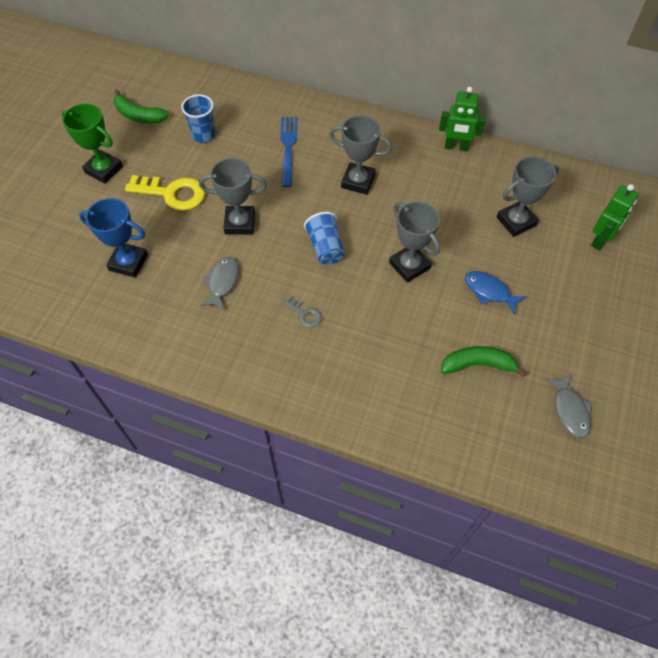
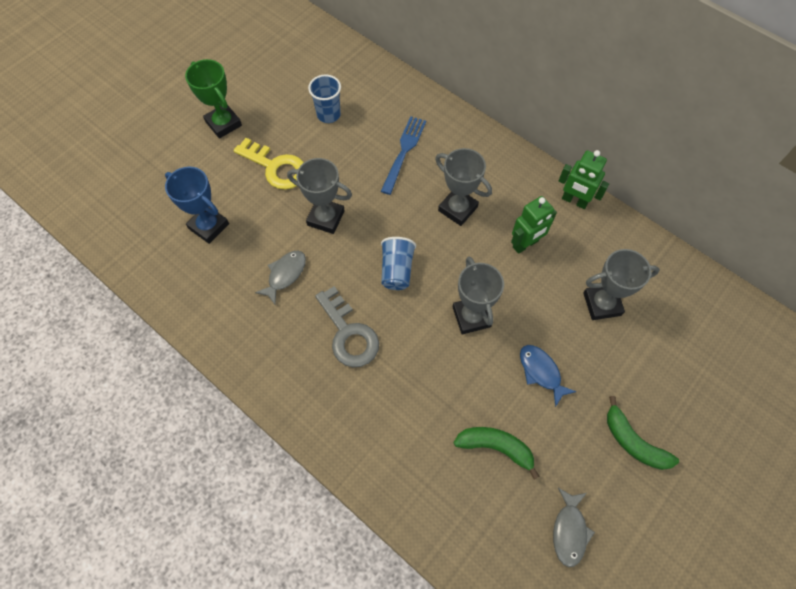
camera: 20 degrees right, 5 degrees up
(139, 115) = (276, 76): green banana -> green banana (633, 442)
(305, 314) = (348, 334): grey key -> grey key, size x2.02
(600, 240) = (684, 354): green robot -> green robot (525, 244)

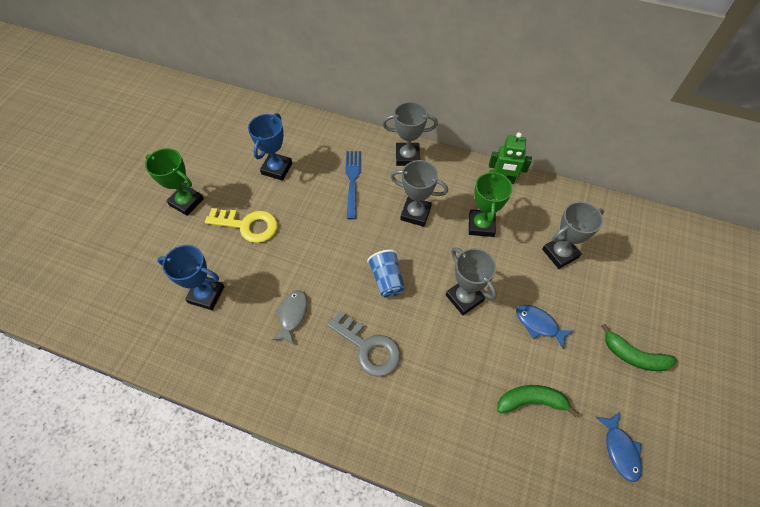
camera: 20 degrees left, 5 degrees down
(326, 218) = (308, 255): grey trophy -> grey trophy (407, 157)
(328, 114) = (277, 169): blue cup -> blue trophy
(525, 244) = (481, 225): green robot -> green trophy
(569, 531) = (620, 450): grey fish -> blue fish

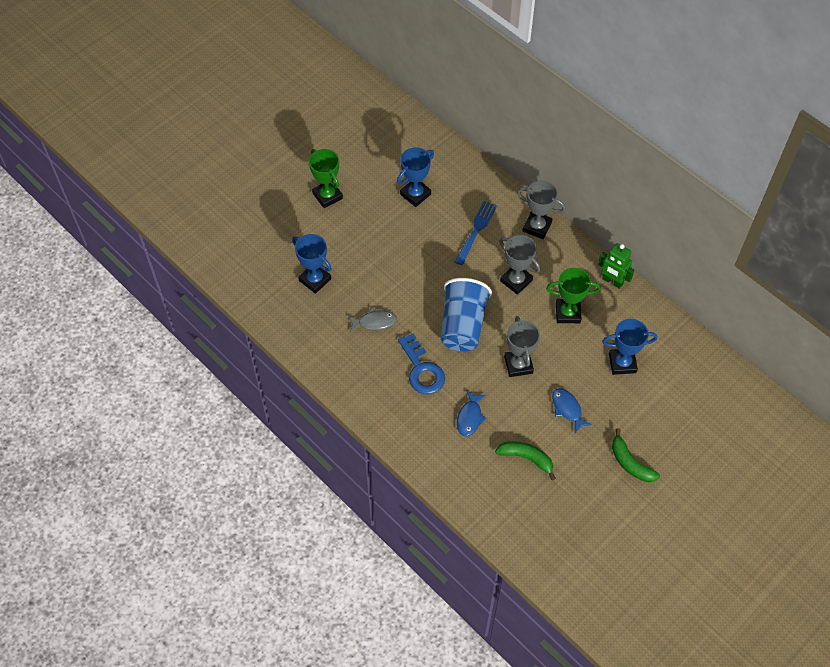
camera: 25 degrees right, 0 degrees up
(248, 225) = (370, 236): yellow key -> none
(292, 315) = (374, 322): grey fish -> grey fish turned 45 degrees clockwise
(368, 348) = (422, 370): grey key -> blue key
(387, 280) = (463, 325): blue cup -> blue cup, size x1.74
(481, 225) = (568, 313): green trophy -> green trophy turned 60 degrees clockwise
(560, 253) = (622, 363): grey trophy -> blue trophy
(620, 450) = (573, 517): blue fish -> blue fish (470, 417)

